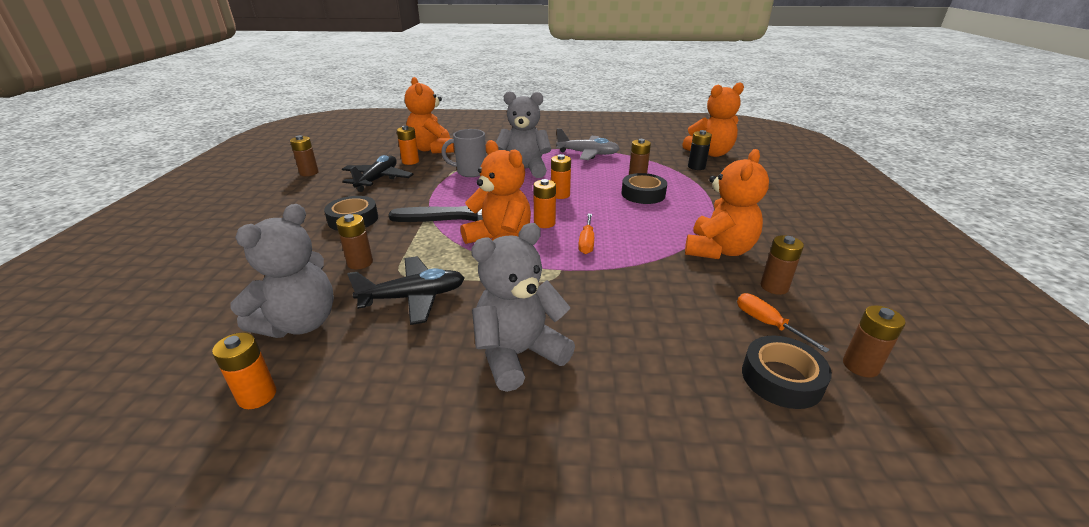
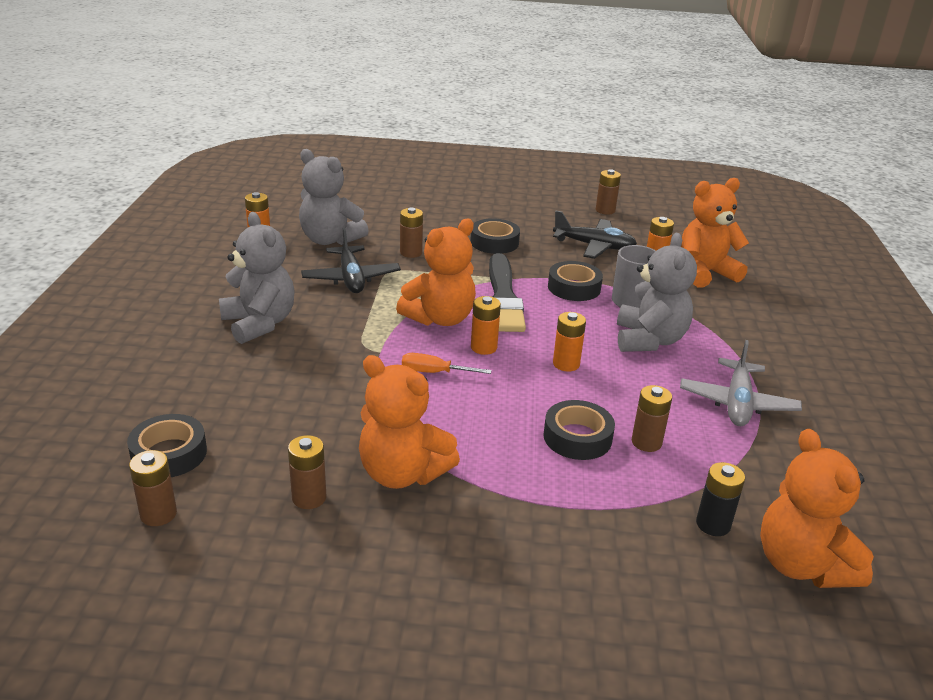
camera: 90 degrees right, 0 degrees up
(448, 189) = (574, 287): none -> black tape
(766, 323) = (246, 469): orange screwdriver -> none

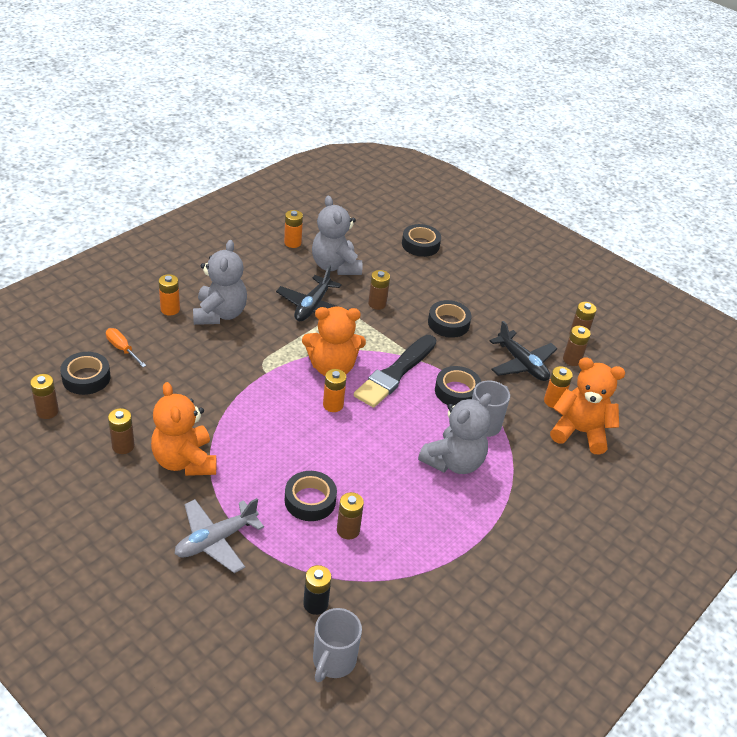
camera: 35 degrees right, 10 degrees up
(388, 196) = (420, 245): none -> black tape
(434, 372) = (280, 405): orange screwdriver -> orange screwdriver (122, 348)
(566, 364) = (370, 447): orange battery -> orange battery (170, 309)
(625, 228) = (572, 360): none -> brown battery
(737, 403) = (448, 542): grey plane -> grey plane (216, 540)
(801, 565) = (333, 661): orange teddy bear -> grey mug

